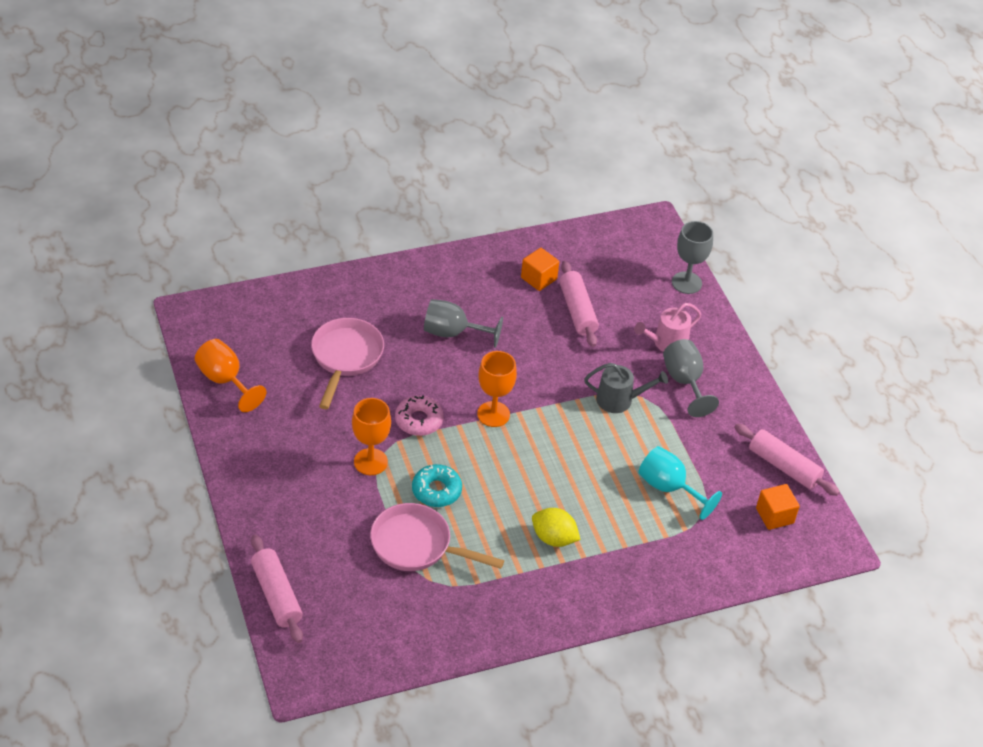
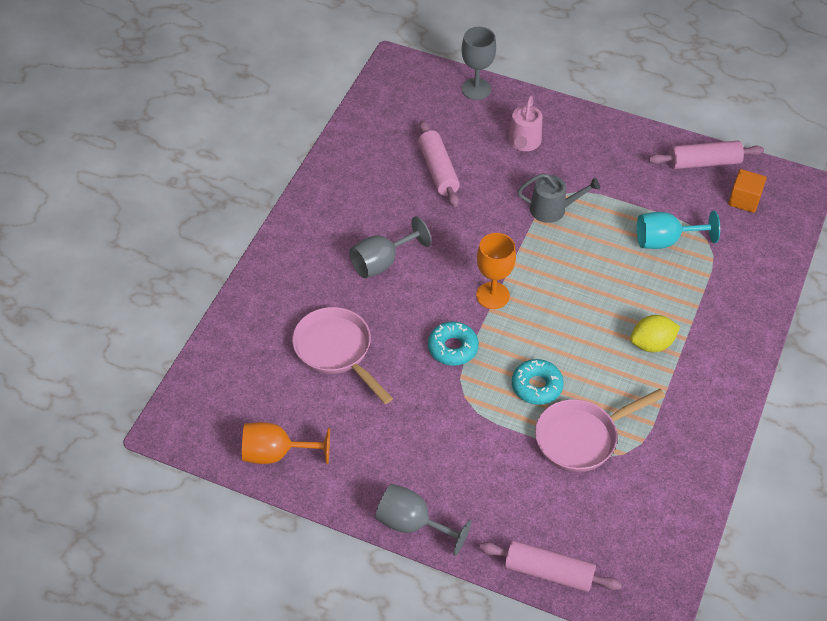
camera: 45 degrees left, 5 degrees up
(370, 462) = (466, 410): orange goblet -> none
(419, 420) = (452, 348): pink donut -> turquoise donut
(538, 278) = (380, 170): orange cube -> none
(577, 311) = (438, 170): pink rolling pin -> pink rolling pin turned 45 degrees clockwise
(619, 400) = (552, 209): grey watering can -> grey watering can turned 45 degrees clockwise
(685, 382) = (572, 159): grey goblet -> grey goblet (412, 524)

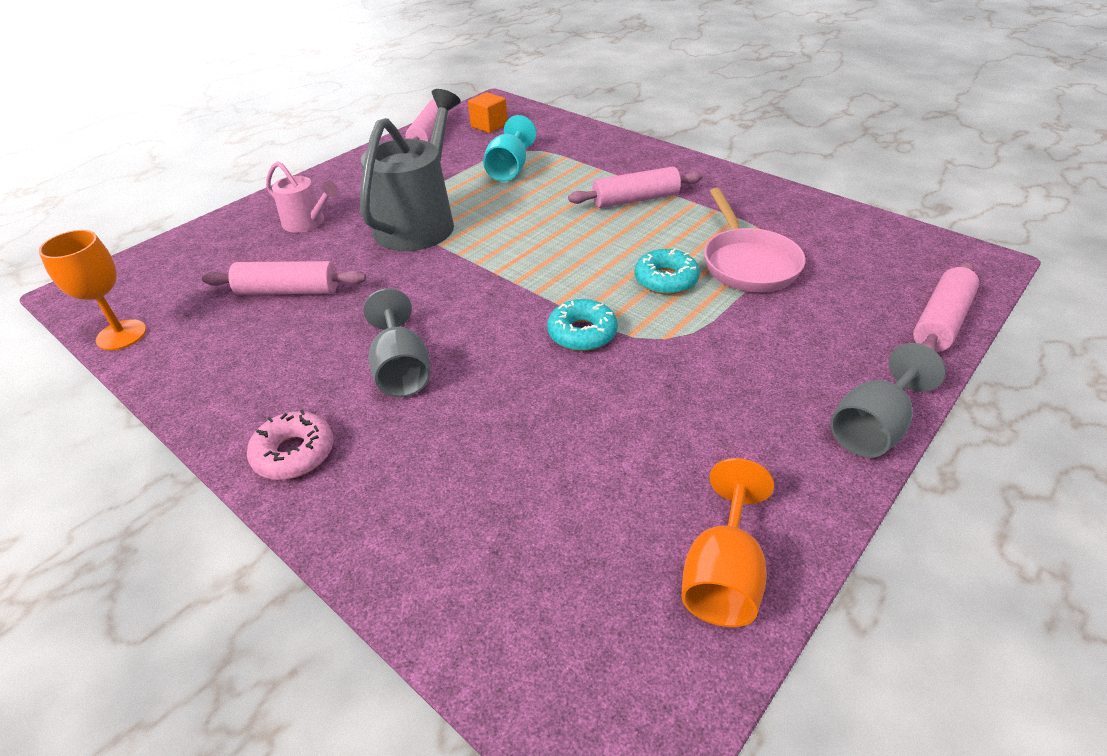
camera: 70 degrees left, 10 degrees down
(300, 240) = (294, 453): none -> pink donut
(336, 351) = (537, 451): pink pan -> none
(476, 89) = (193, 239): grey goblet -> none
(492, 295) = (516, 286): orange goblet -> orange goblet (121, 335)
(552, 209) = (419, 222): grey watering can -> grey watering can, size x1.89
(652, 344) = (635, 199): yellow lemon -> pink rolling pin

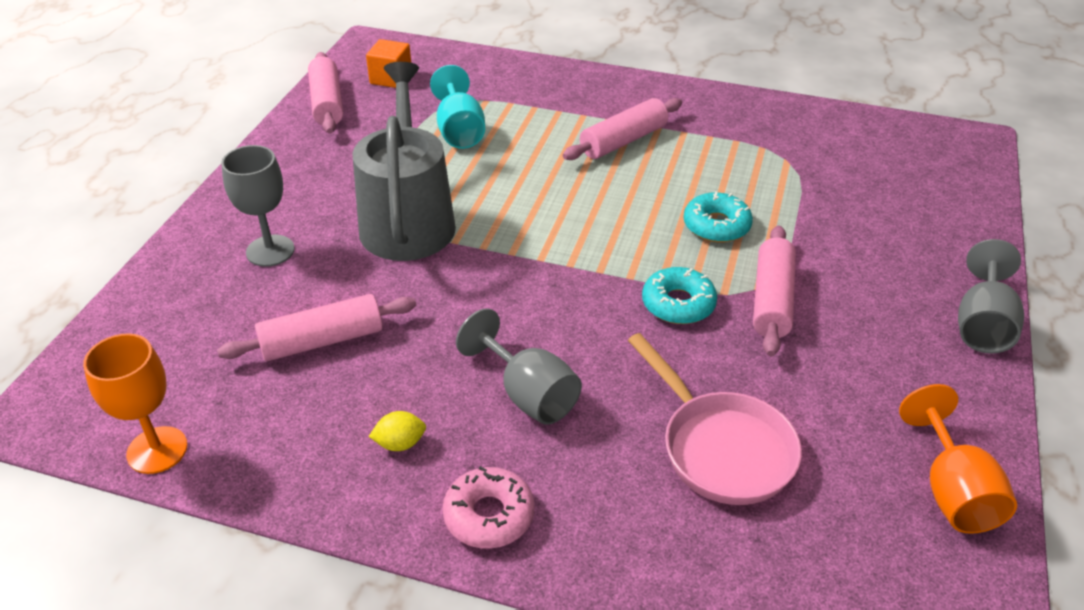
camera: 25 degrees left, 0 degrees up
(277, 378) = (400, 443): none -> yellow lemon
(307, 223) = (270, 251): pink watering can -> grey goblet
(747, 263) = (779, 189): pink pan -> pink pan (721, 448)
(940, 322) = (974, 209): pink rolling pin -> pink rolling pin (772, 300)

